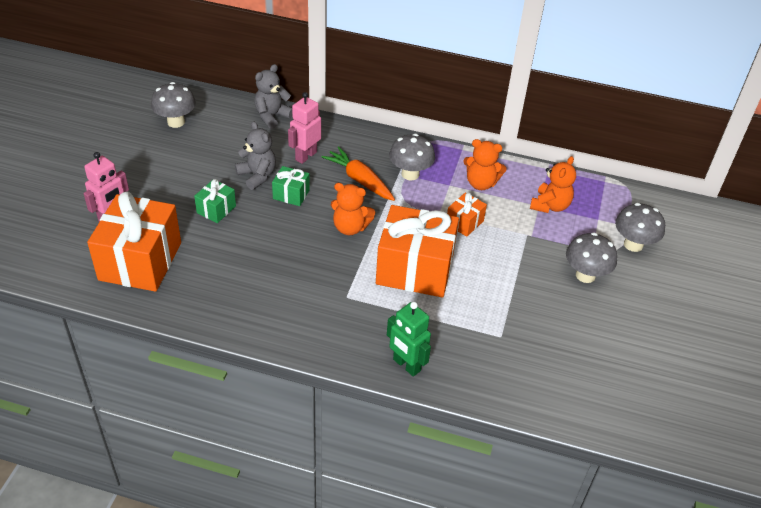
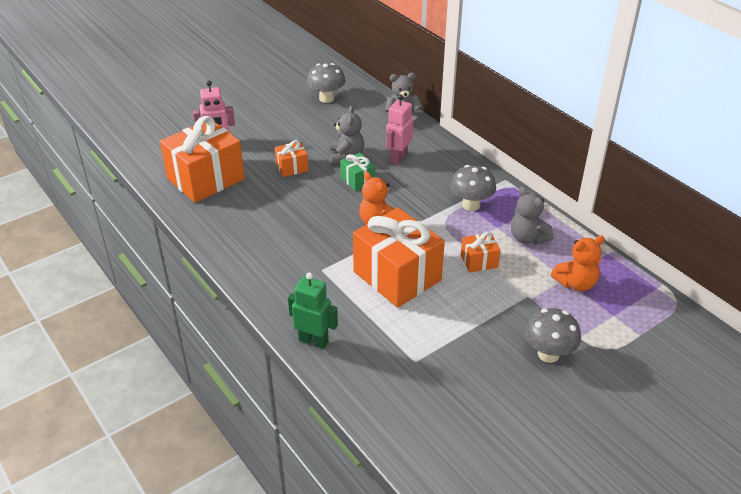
camera: 40 degrees right, 5 degrees down
(216, 209) = (292, 167): green gift -> orange gift
(305, 156) = (398, 158): pink robot -> pink robot turned 45 degrees counterclockwise
(360, 180) = (423, 192): orange carrot -> none
(406, 365) = (314, 341): green robot -> green robot turned 120 degrees clockwise
(481, 183) = (527, 238): orange teddy bear -> grey teddy bear
(633, 244) = (628, 353): grey mushroom -> none

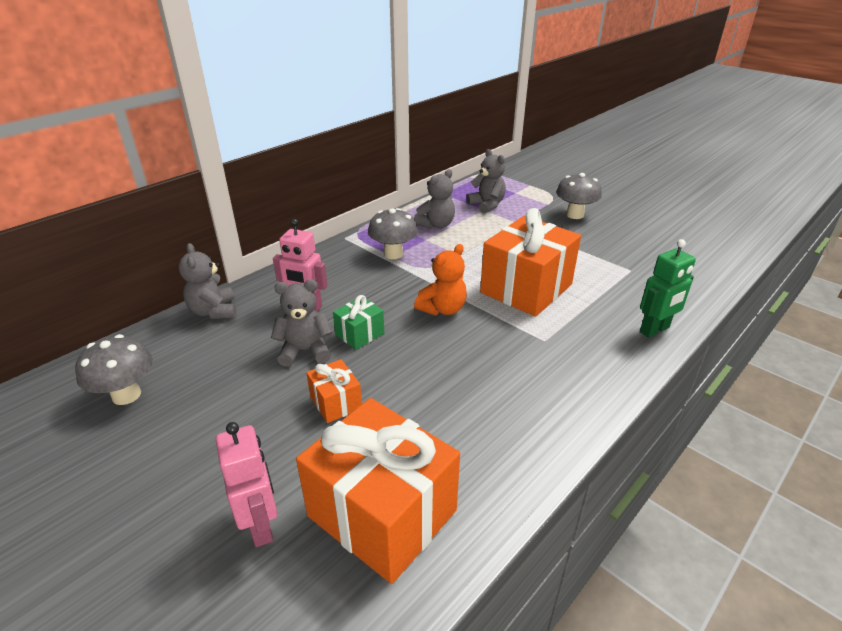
camera: 100 degrees left, 5 degrees down
(314, 341) = (654, 330): green robot -> green robot turned 135 degrees counterclockwise
(479, 261) = (480, 246): orange gift -> none
(576, 283) = (487, 205): orange teddy bear -> grey teddy bear

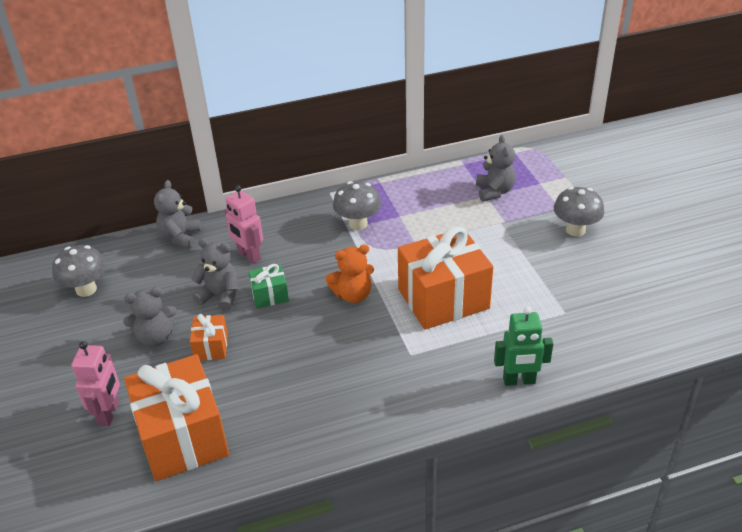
camera: 30 degrees right, 5 degrees up
(436, 225) = (423, 202): grey teddy bear -> grey teddy bear (155, 337)

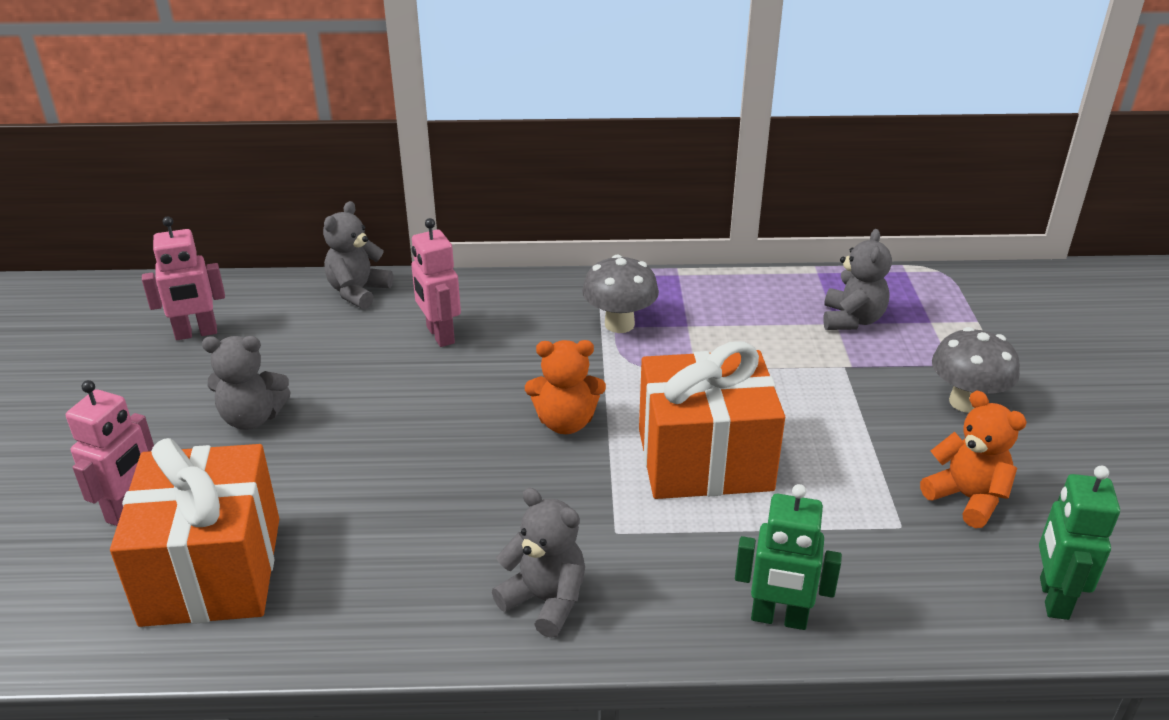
camera: 15 degrees right, 5 degrees down
(86, 289) = (196, 333): grey mushroom -> pink robot
(211, 347) = (322, 449): orange gift -> none
(220, 296) = (372, 381): grey teddy bear -> grey teddy bear (545, 600)
(270, 295) = (442, 396): green gift -> none
(594, 287) = (967, 498): none -> orange teddy bear
(655, 333) = (1053, 598): none -> green robot

